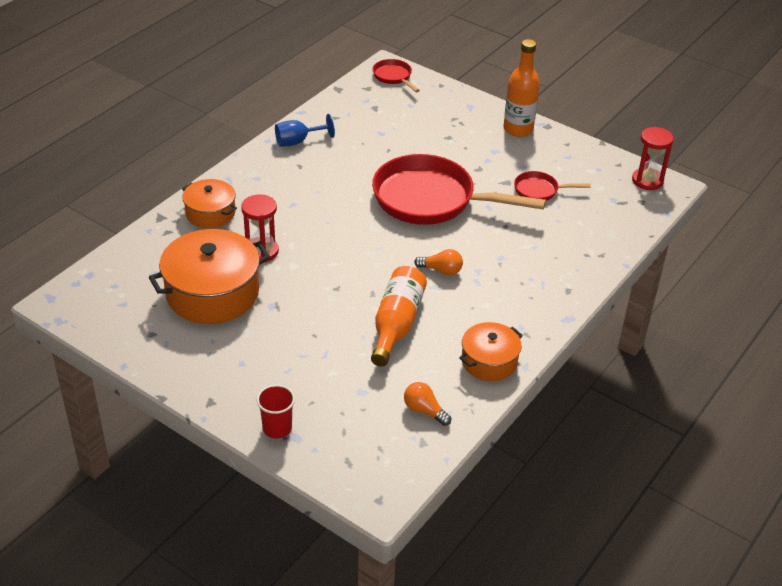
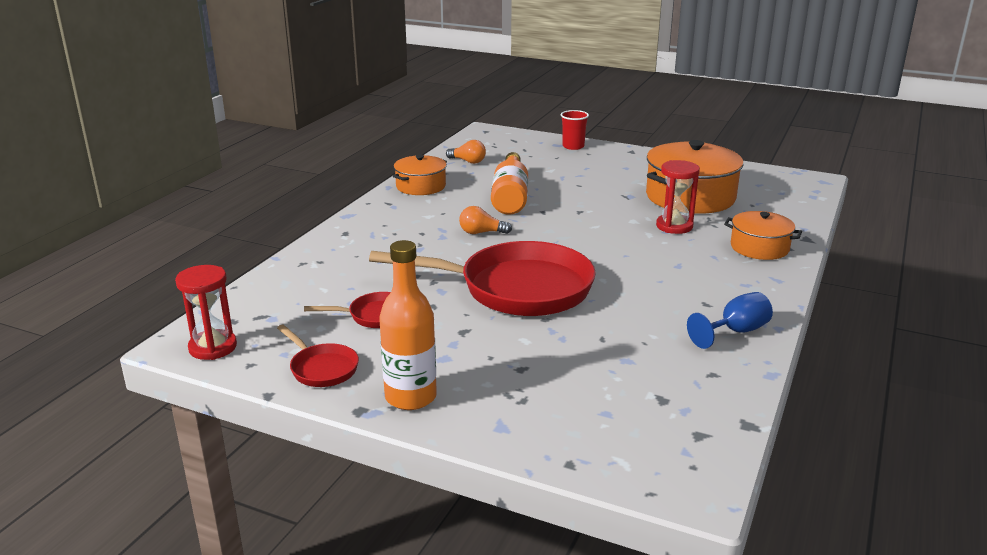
camera: 170 degrees right, 15 degrees down
(393, 77) = (667, 467): red pan -> red pan (321, 368)

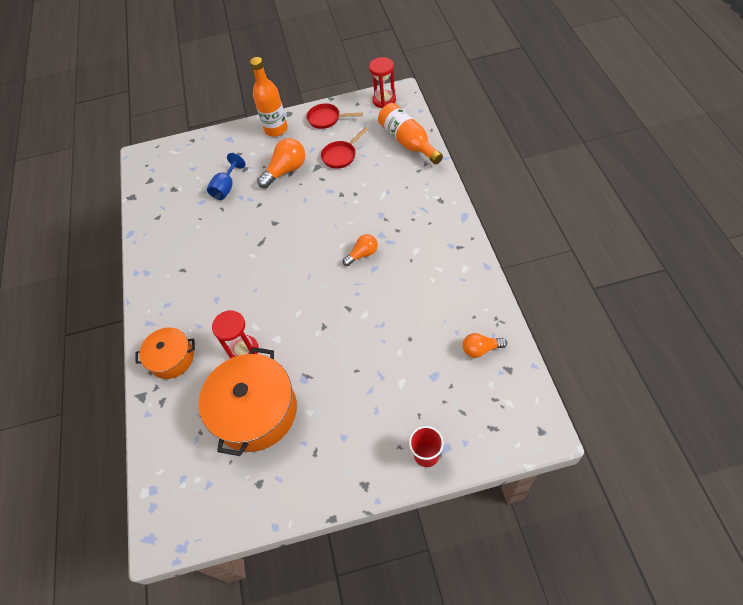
camera: 150 degrees right, 30 degrees up
(420, 186) = (466, 283): orange pot -> none
(466, 336) = (286, 171): none -> orange light bulb
(510, 197) = (389, 313): orange bottle -> orange bottle (408, 141)
(516, 289) = (293, 216): red pan -> none
(735, 331) = (157, 255): blue goblet -> blue goblet (226, 188)

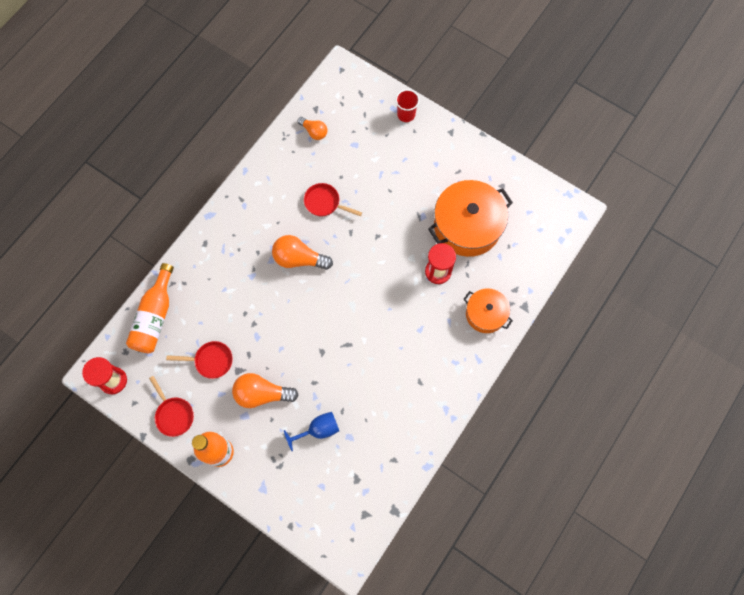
camera: 140 degrees left, 15 degrees up
(362, 254) = (299, 259): orange light bulb -> orange light bulb, size x1.62
(395, 307) = (325, 203): none -> red pan

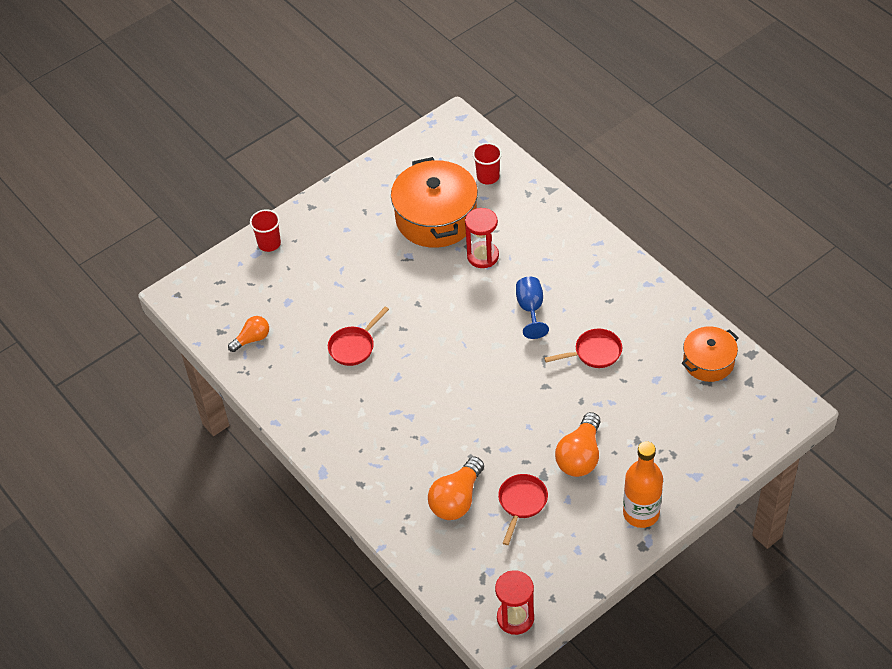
camera: 70 degrees left, 20 degrees down
(155, 317) = (443, 556): orange bottle -> none
(174, 414) = (580, 555): red pan -> red pan (594, 353)
(299, 259) = (418, 387): orange light bulb -> orange light bulb (457, 499)
(318, 430) = (639, 407): blue goblet -> blue goblet (530, 309)
(485, 314) = (548, 225): orange pot -> orange pot (708, 362)
(523, 254) = (488, 177): none -> red cup

